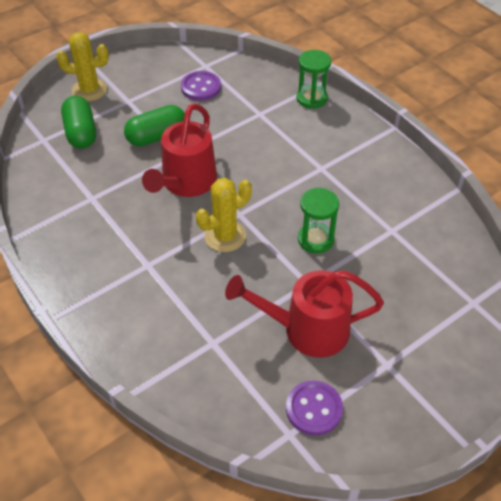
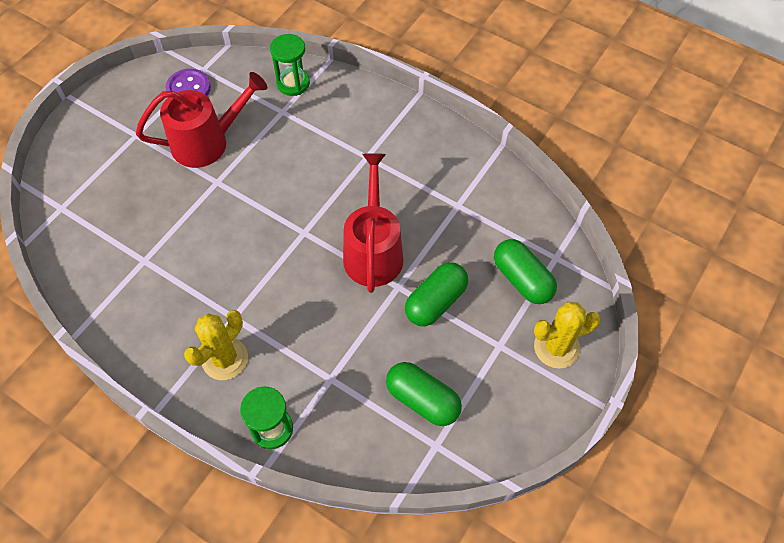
camera: 160 degrees right, 10 degrees up
(201, 87) = (422, 400): purple button -> green capsule
(225, 236) = (308, 204): yellow cactus -> yellow cactus (225, 359)
(315, 239) = (219, 227): green hourglass -> green hourglass (293, 83)

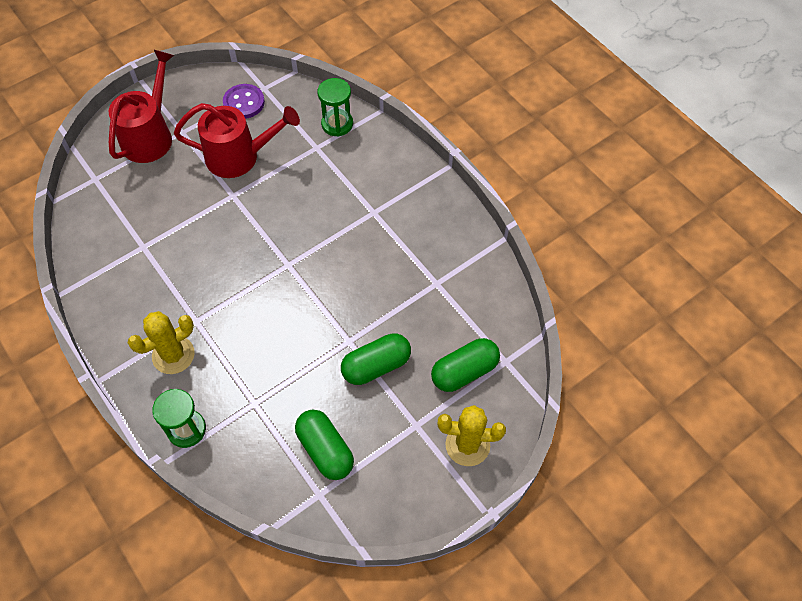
camera: 20 degrees right, 0 degrees up
(373, 250) = (341, 301): red watering can -> red watering can (150, 135)
(522, 279) = (464, 371): green capsule -> green capsule turned 75 degrees clockwise

